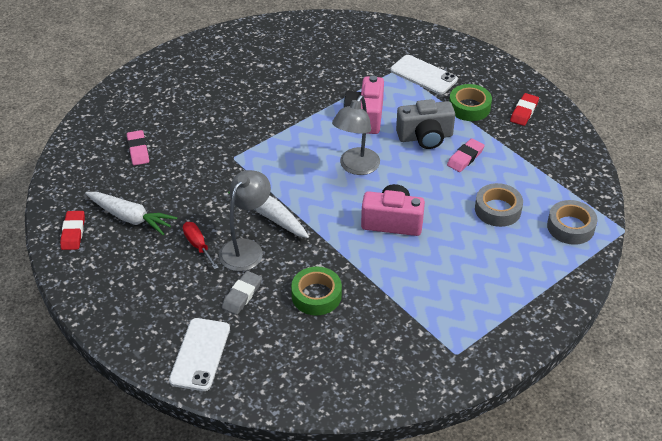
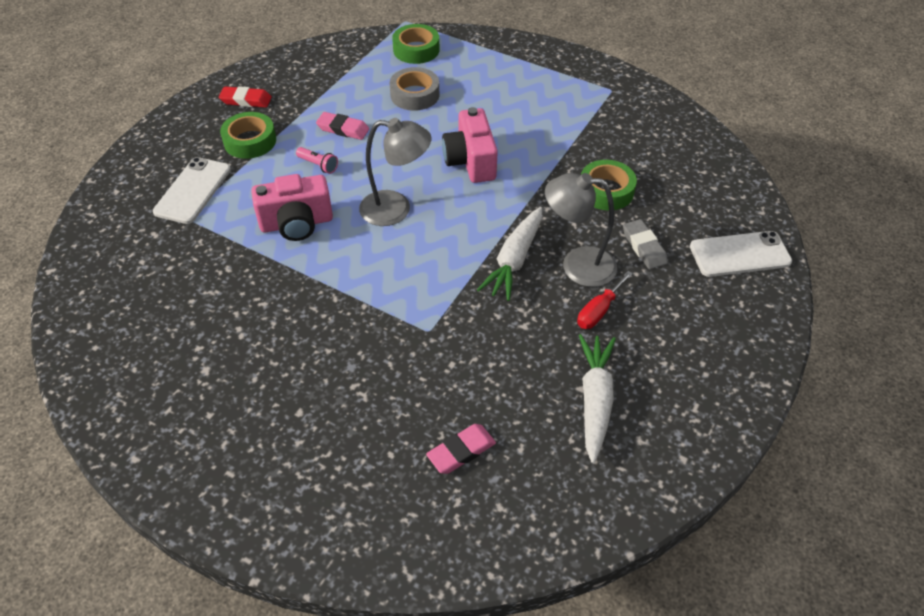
camera: 110 degrees left, 5 degrees up
(73, 232) = (658, 456): red eraser -> none
(242, 295) = (644, 247): grey eraser -> grey eraser turned 60 degrees clockwise
(425, 137) = (318, 165): grey camera -> pink flashlight
(570, 227) = (416, 50): grey tape -> green tape

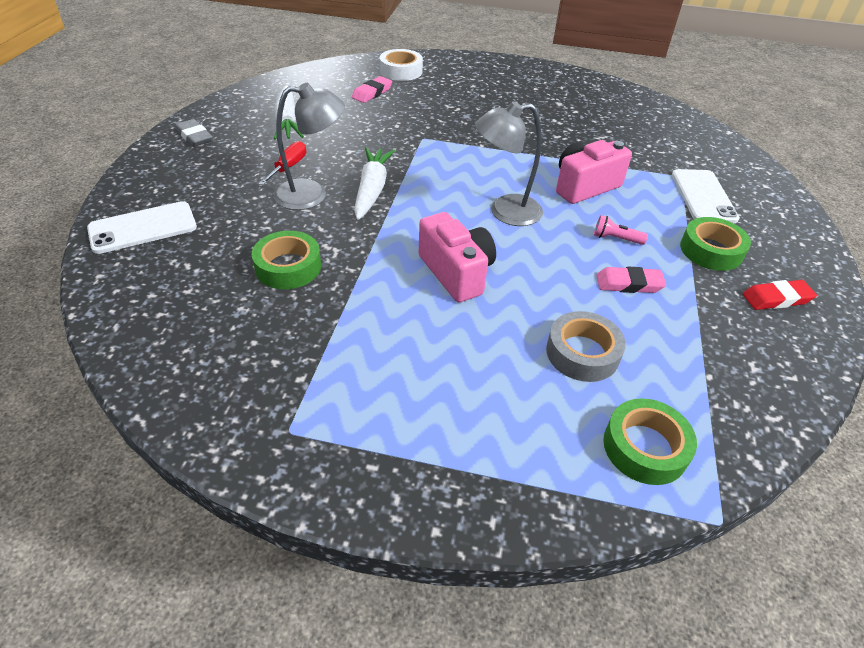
camera: 160 degrees right, 5 degrees down
(393, 512) = (401, 71): none -> white tape
(644, 247) = (245, 219): grey eraser -> grey eraser (194, 136)

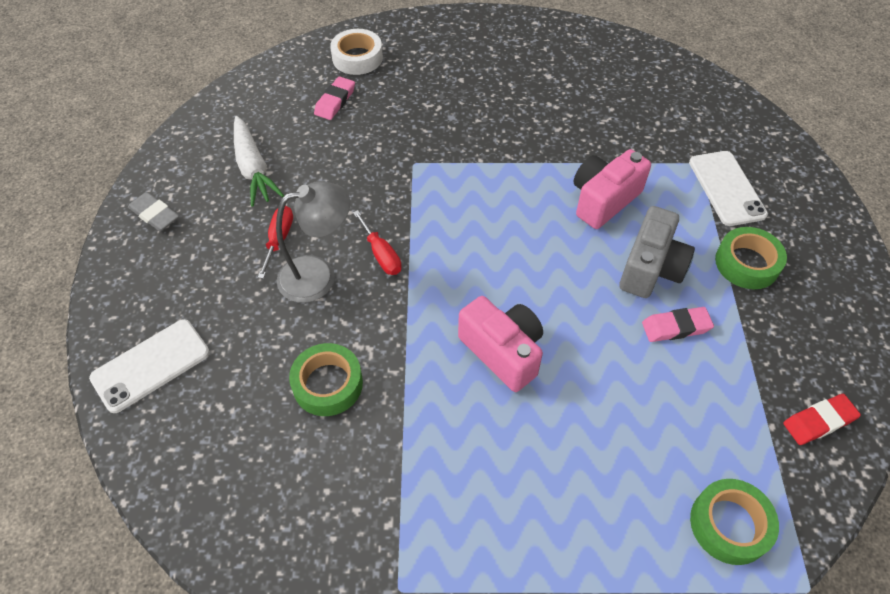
camera: 10 degrees left, 10 degrees up
(372, 190) = (381, 254): white carrot -> red screwdriver
(505, 212) = (530, 255): grey lamp -> none
(582, 353) = (650, 427): grey tape -> none
(616, 239) = (651, 268): pink flashlight -> grey camera
(776, 298) = (818, 314): red eraser -> red eraser (819, 421)

